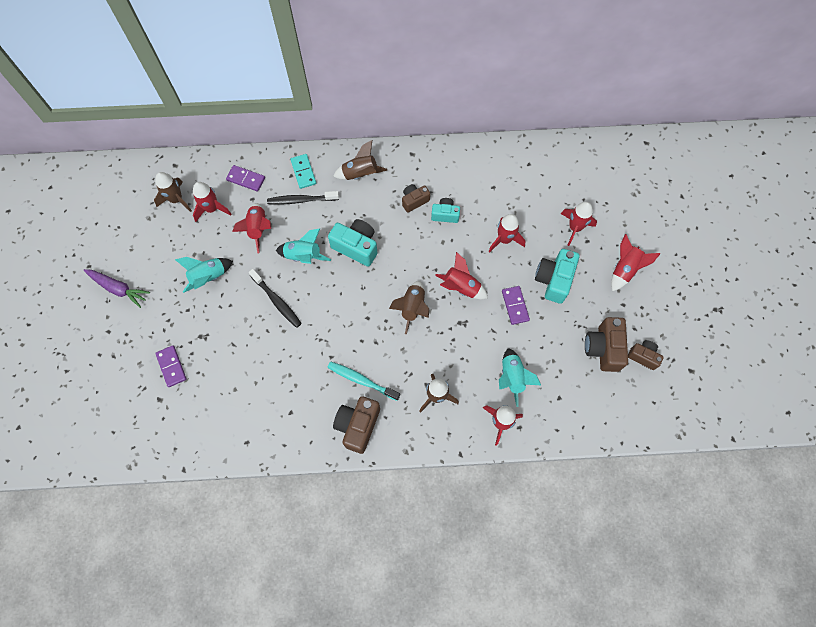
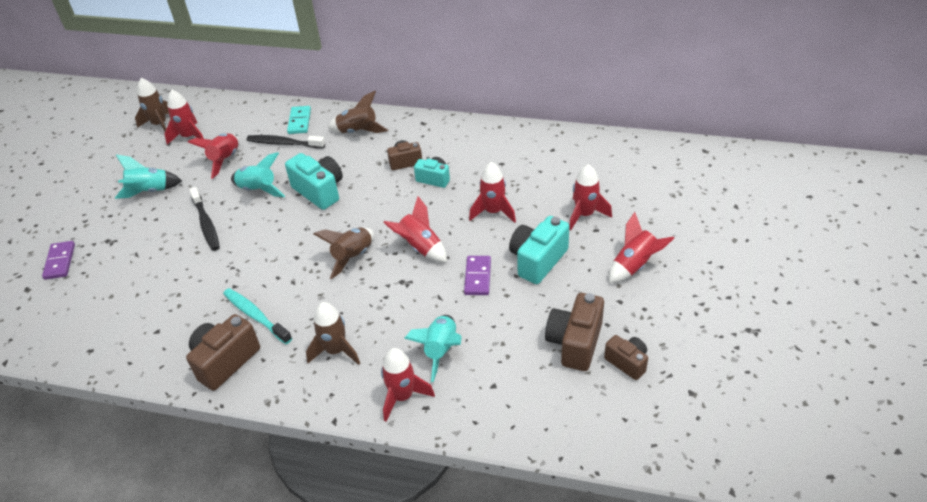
camera: 20 degrees right, 25 degrees down
(118, 288) = (55, 186): purple carrot -> none
(246, 179) = (238, 119): purple domino -> none

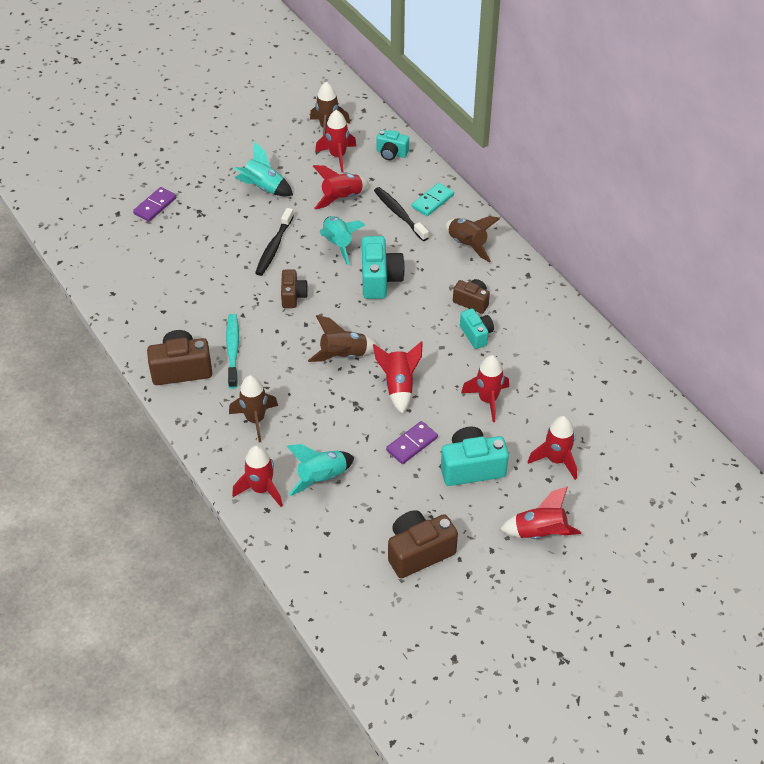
camera: 40 degrees right, 5 degrees up
(231, 112) = (391, 153): none -> turquoise camera
(627, 362) = (437, 598): brown camera -> brown camera (293, 296)

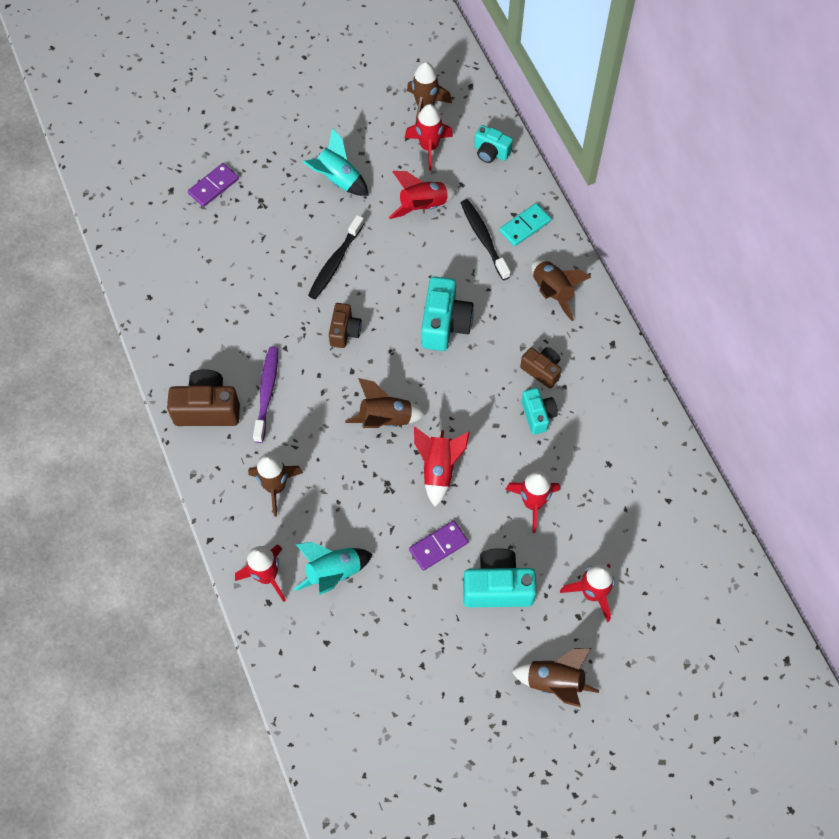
camera: 10 degrees right, 15 degrees up
(233, 350) = (267, 393): turquoise toothbrush -> purple toothbrush
(338, 244) = (407, 269): turquoise rocket -> none
(418, 552) = (419, 683): brown camera -> none
(540, 533) = (554, 682): red rocket -> brown rocket

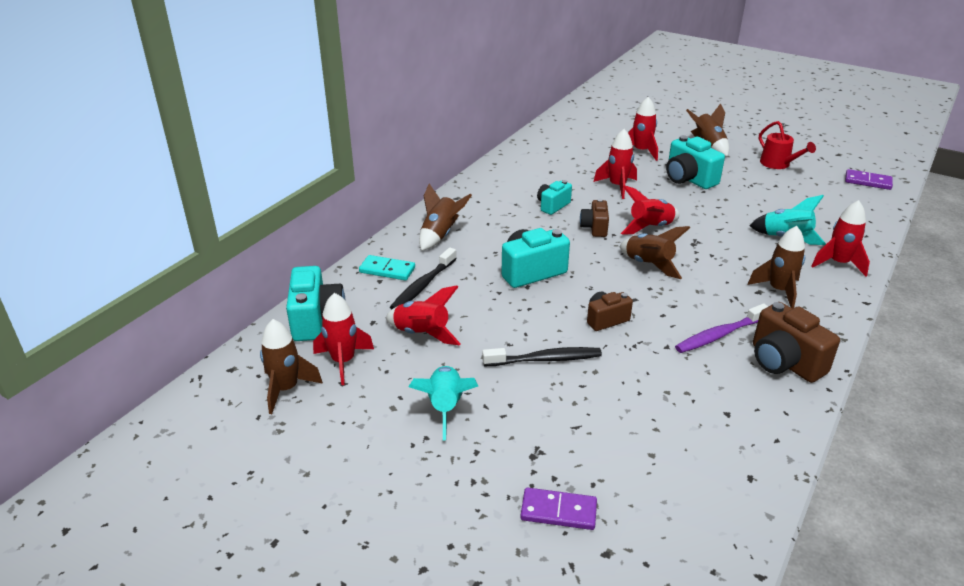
camera: 125 degrees left, 30 degrees down
(438, 546) = (700, 207): purple domino -> purple domino (867, 181)
(459, 718) = (778, 164): none -> red watering can
(491, 152) = (316, 320): turquoise camera -> turquoise camera, size x1.64
(542, 370) = (515, 216): brown camera -> brown camera (594, 228)

